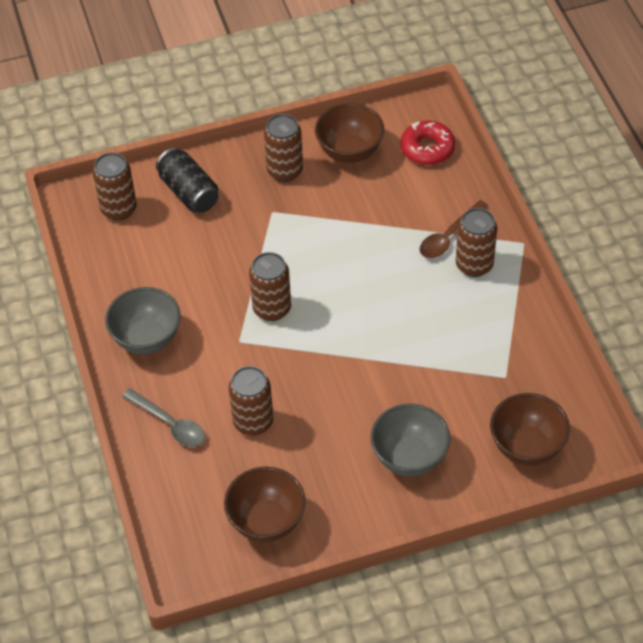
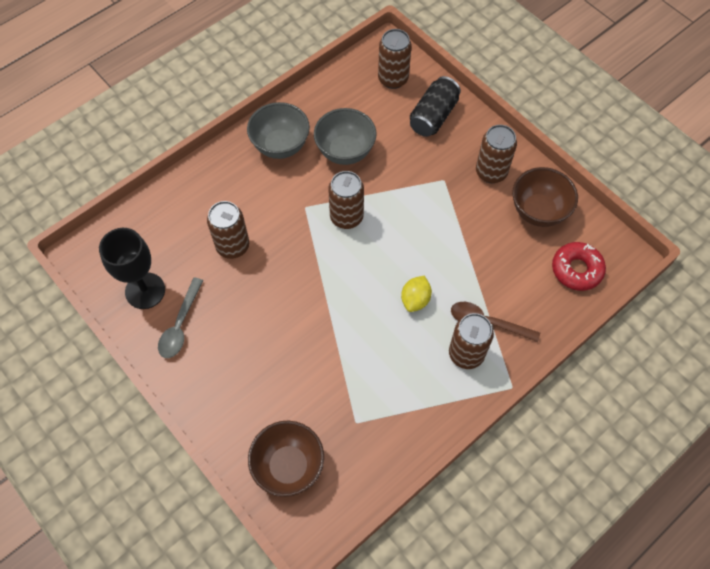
camera: 65 degrees right, 10 degrees up
(169, 424) = (209, 191): grey spoon -> grey spoon (180, 325)
(266, 521) = (145, 291): brown bowl -> black goblet
(397, 284) = (415, 300): none -> yellow lemon
(409, 457) = (242, 373): grey bowl -> grey bowl (345, 151)

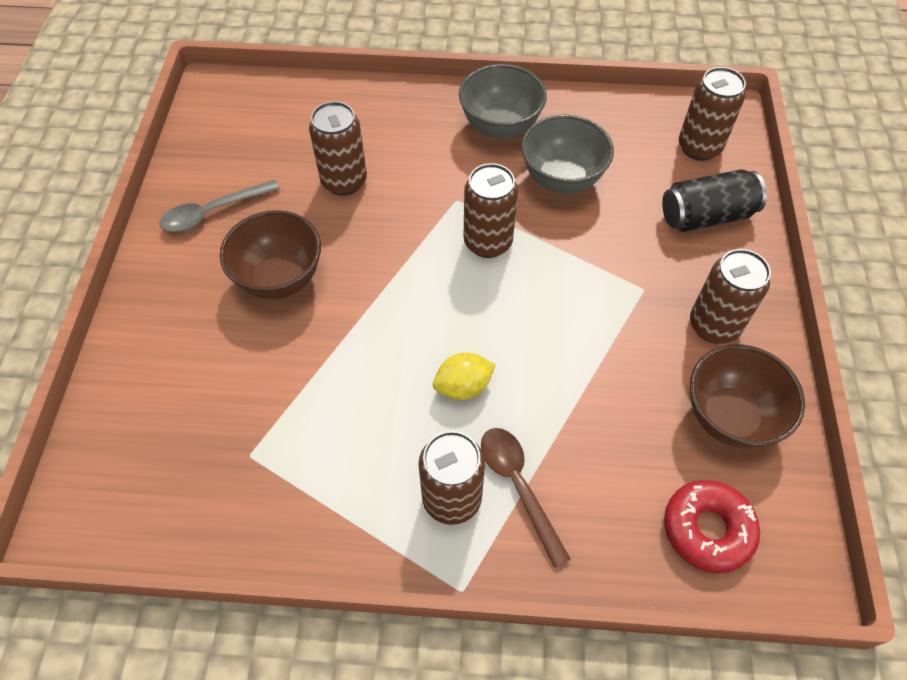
camera: 45 degrees right, 5 degrees down
(145, 291) = (222, 158): black goblet -> none
(288, 466) = (136, 434): brown bowl -> brown bowl (280, 278)

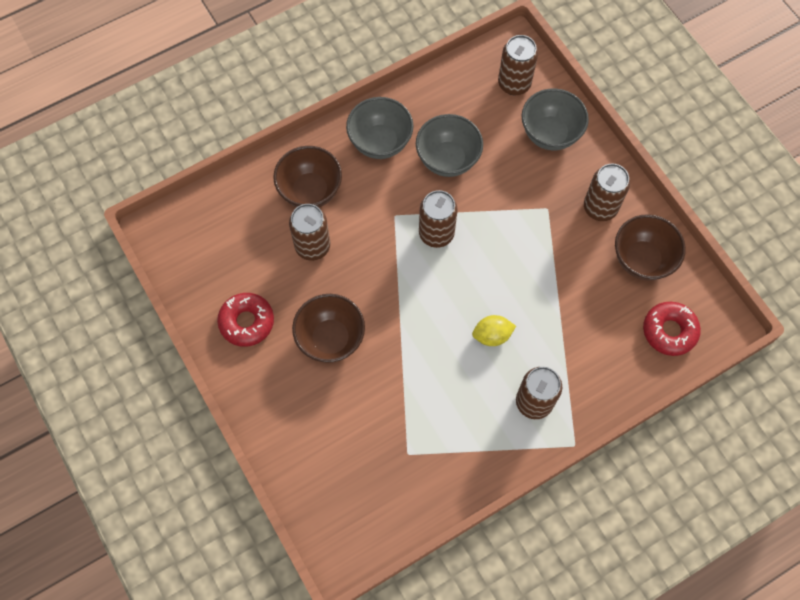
camera: 35 degrees left, 10 degrees up
(213, 212) = (246, 322): grey spoon -> red donut
(388, 132) = (310, 191): none -> brown bowl
(463, 386) = (492, 335): yellow lemon -> yellow lemon turned 45 degrees clockwise
(518, 486) = (563, 372): brown spoon -> none
(706, 216) = (550, 134): black can -> grey bowl

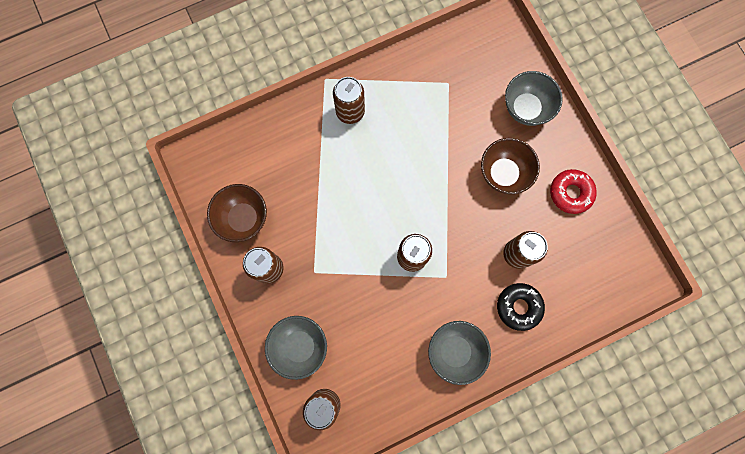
camera: 175 degrees left, 10 degrees up
(310, 191) = (518, 307): brown bowl -> black donut
(447, 159) = (395, 328): grey bowl -> grey bowl (526, 108)
(492, 335) = (375, 165): yellow lemon -> none
(669, 331) = (235, 157): red donut -> none

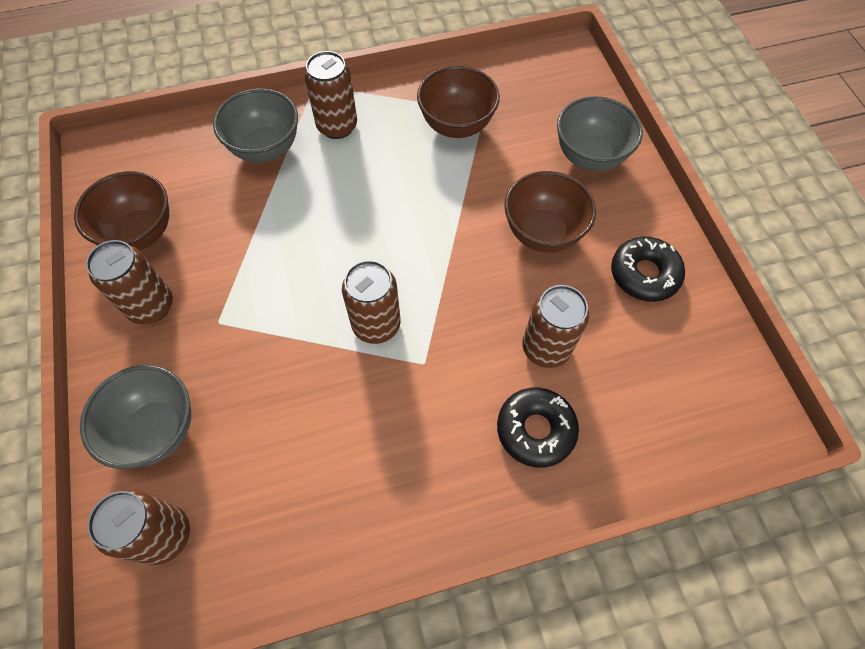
camera: 10 degrees right, 15 degrees down
(432, 97) = (456, 125): none -> brown bowl
(455, 351) = (412, 484): grey bowl -> grey bowl (265, 148)
(570, 193) = (644, 274): red donut -> black donut

